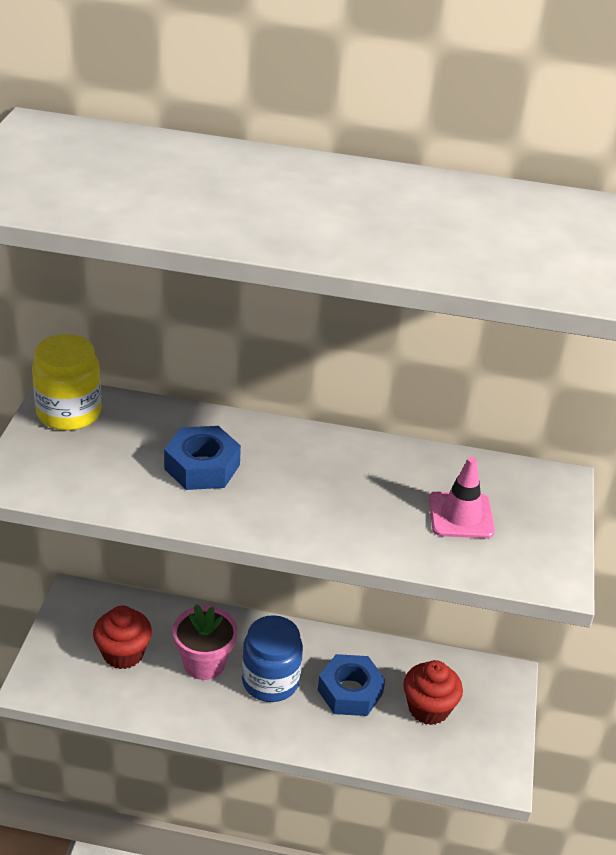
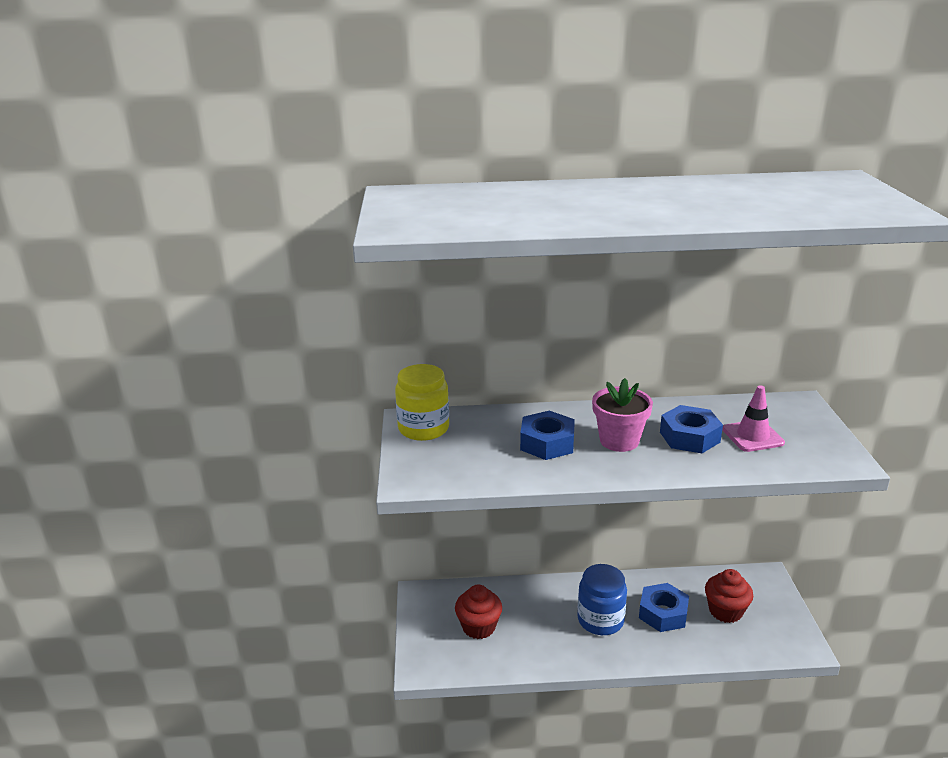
camera: 10 degrees left, 10 degrees down
(204, 663) = (544, 619): pink flower pot -> pink flower pot (619, 441)
(381, 498) = (689, 437): none -> blue nut

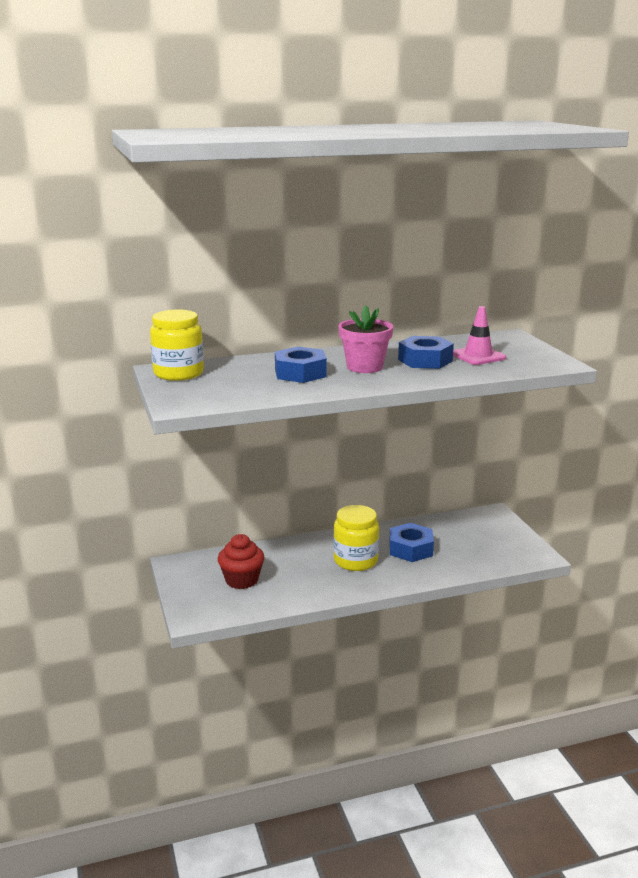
camera: 15 degrees left, 5 degrees down
(600, 620) = (355, 560): blue jar -> yellow jar
(725, 611) = (465, 541): red cupcake -> none

